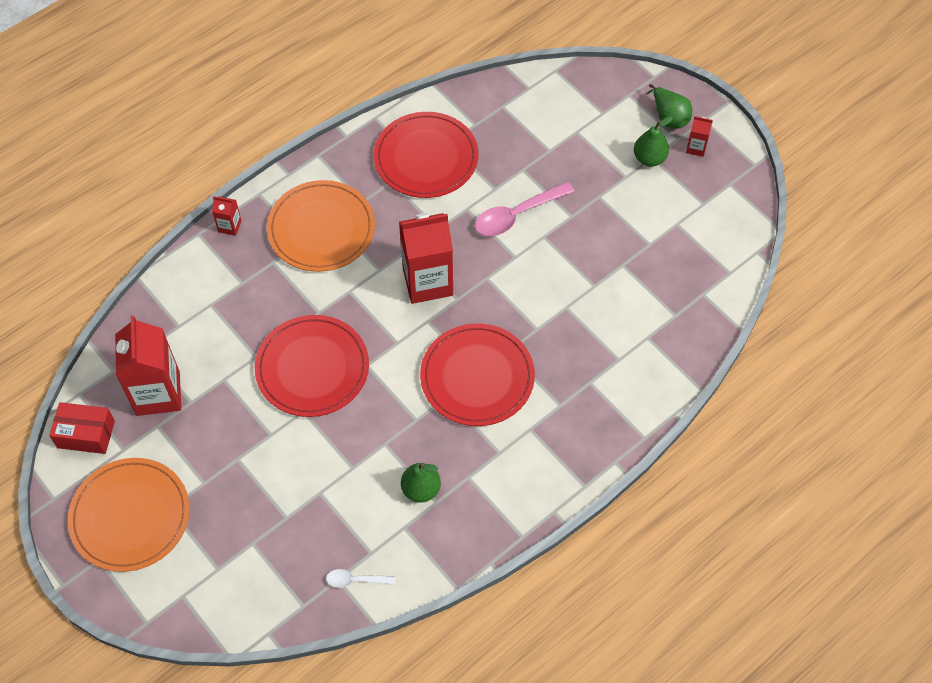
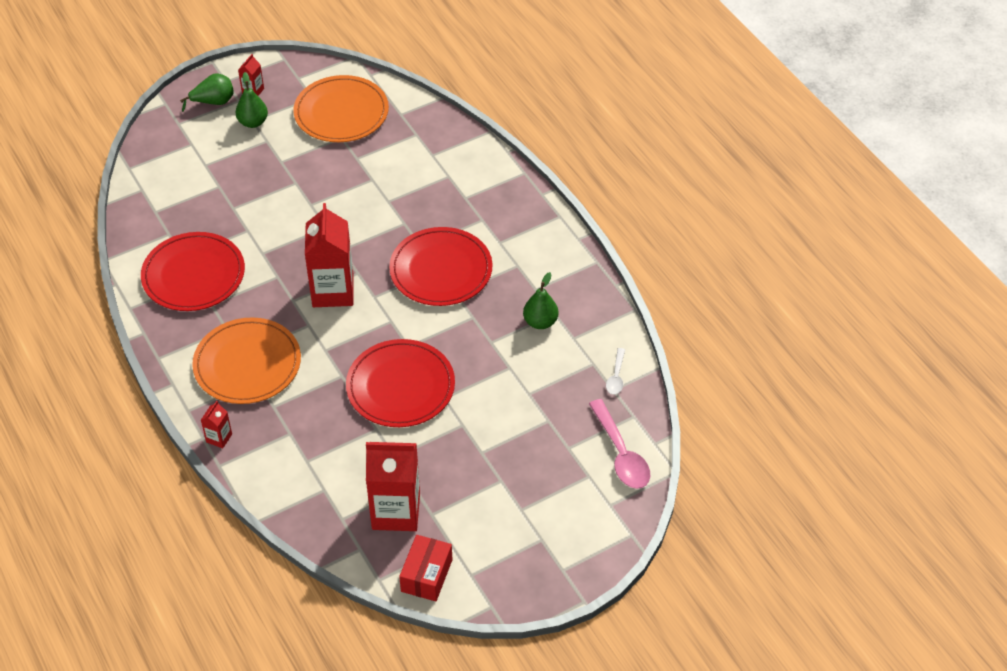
camera: 80 degrees left, 10 degrees down
(130, 516) = (523, 542): orange plate -> orange plate (341, 112)
(517, 215) = (282, 219): pink spoon -> pink spoon (621, 453)

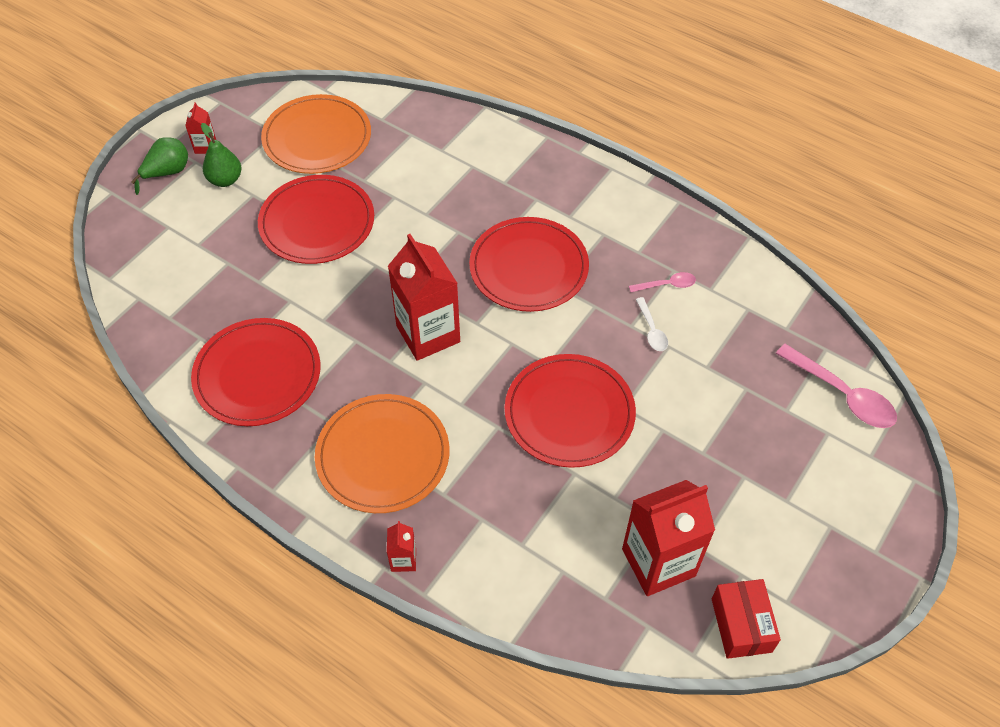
camera: 25 degrees left, 5 degrees up
(301, 179) = (317, 223): none -> red plate
(540, 322) = (666, 285): green pear -> pink spoon
(616, 376) = (780, 314): white spoon -> white spoon (651, 330)

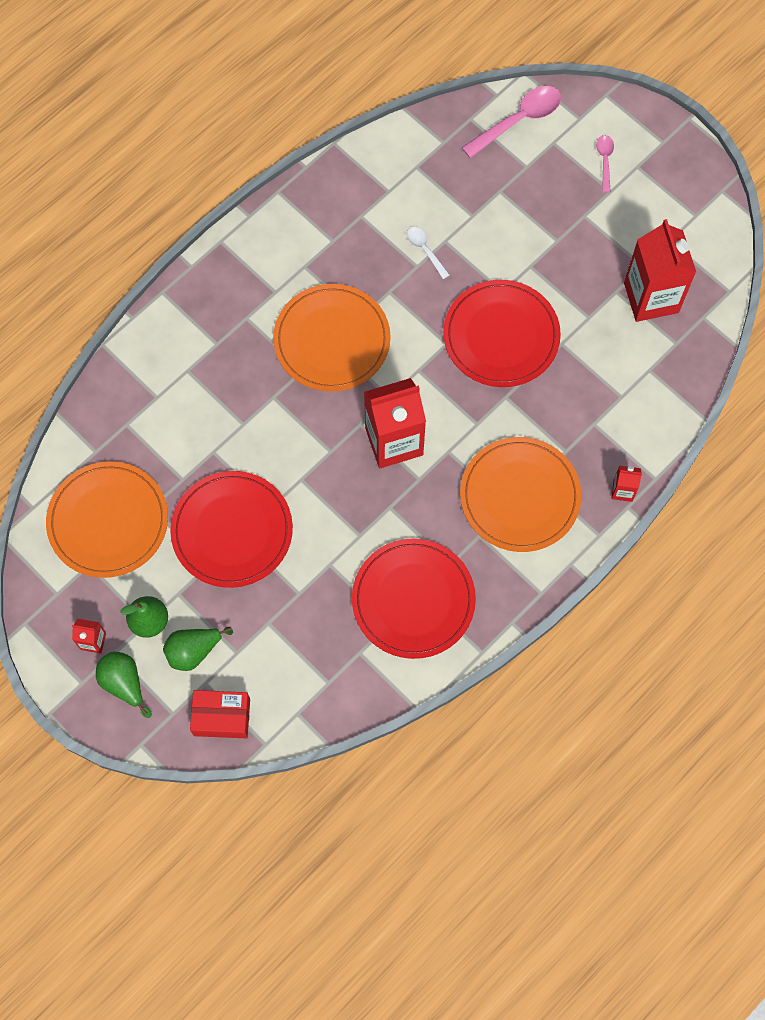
camera: 80 degrees left, 15 degrees up
(198, 214) = (194, 651): none -> green pear
(529, 267) = (332, 340): red plate -> orange plate
(651, 330) = (425, 250): white spoon -> white spoon turned 120 degrees counterclockwise
(666, 285) = (376, 226): pink spoon -> pink spoon (604, 161)
(741, 625) = (710, 252): red box -> red box (222, 717)

